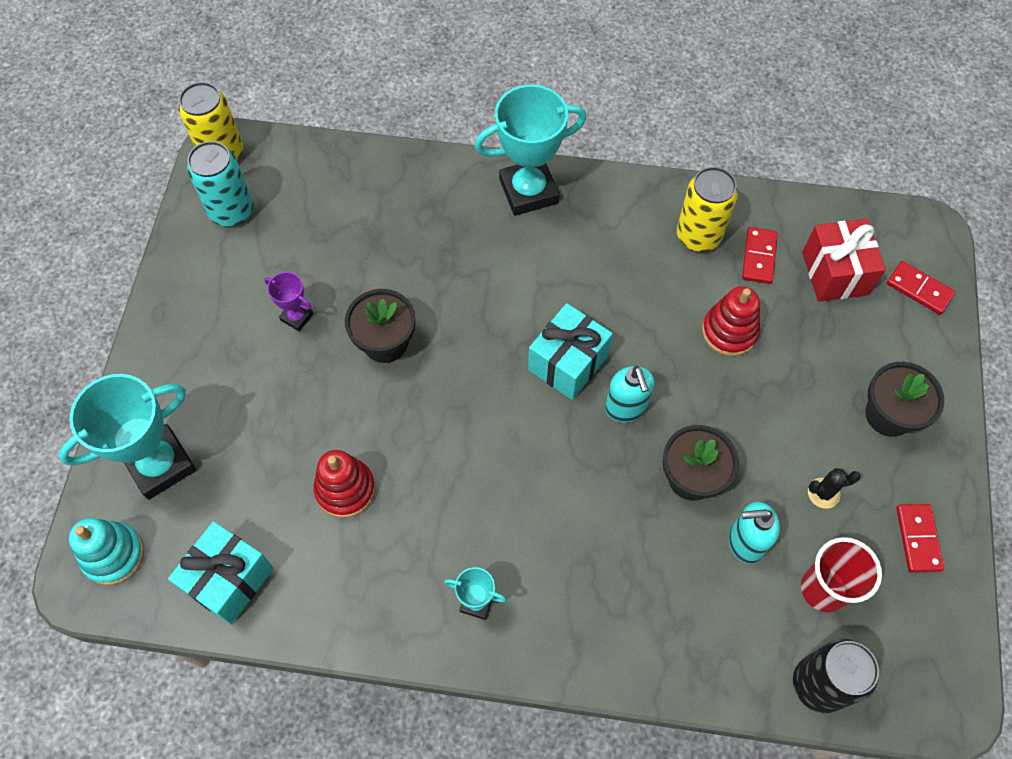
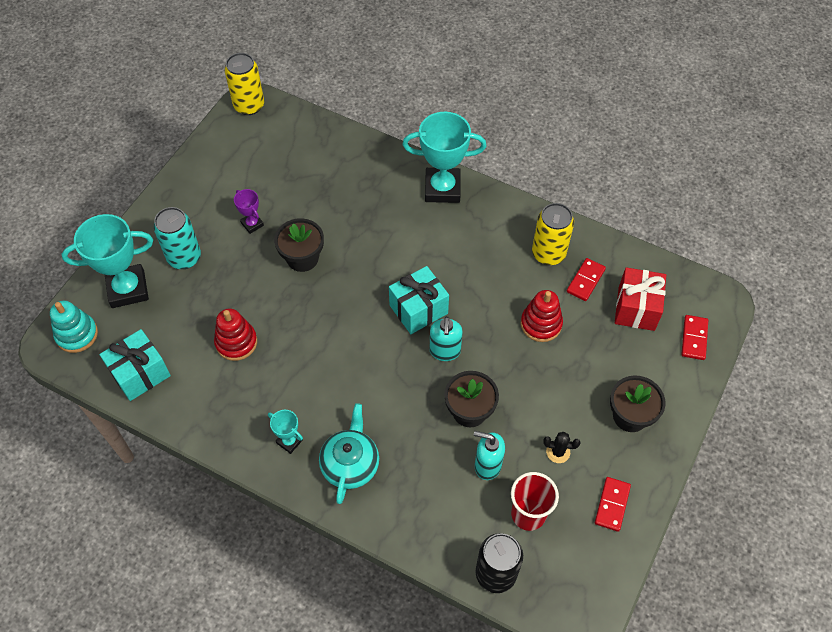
camera: 20 degrees right, 5 degrees down
(231, 211) = (239, 144): turquoise can -> turquoise can (184, 257)
(570, 605) = (350, 464): none -> turquoise teapot
(919, 289) = (694, 338): red domino -> red domino turned 45 degrees clockwise

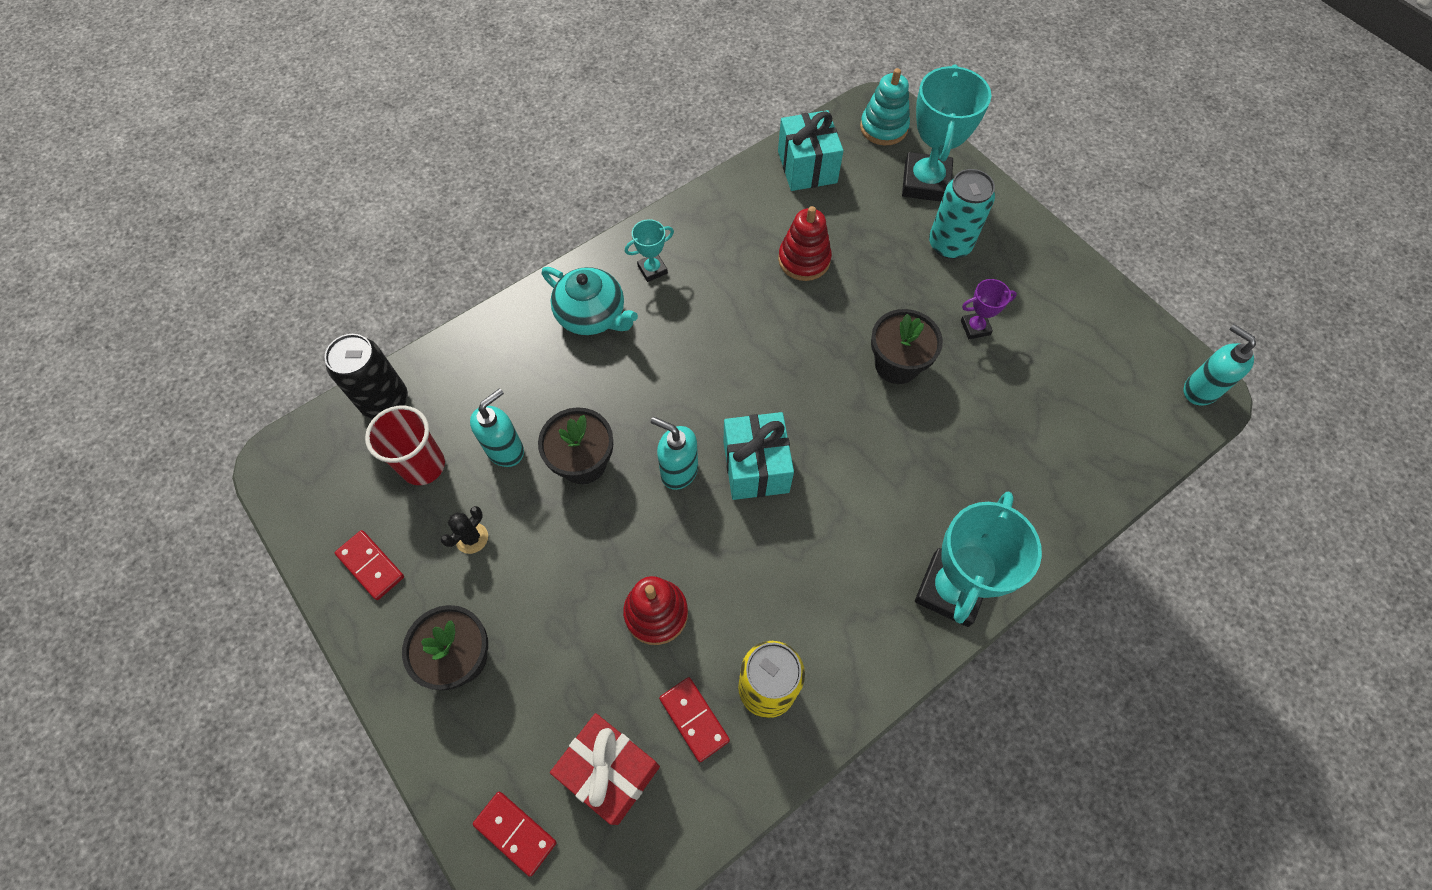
camera: 115 degrees right, 5 degrees up
(249, 105) = (1199, 390): yellow can -> turquoise soap dispenser

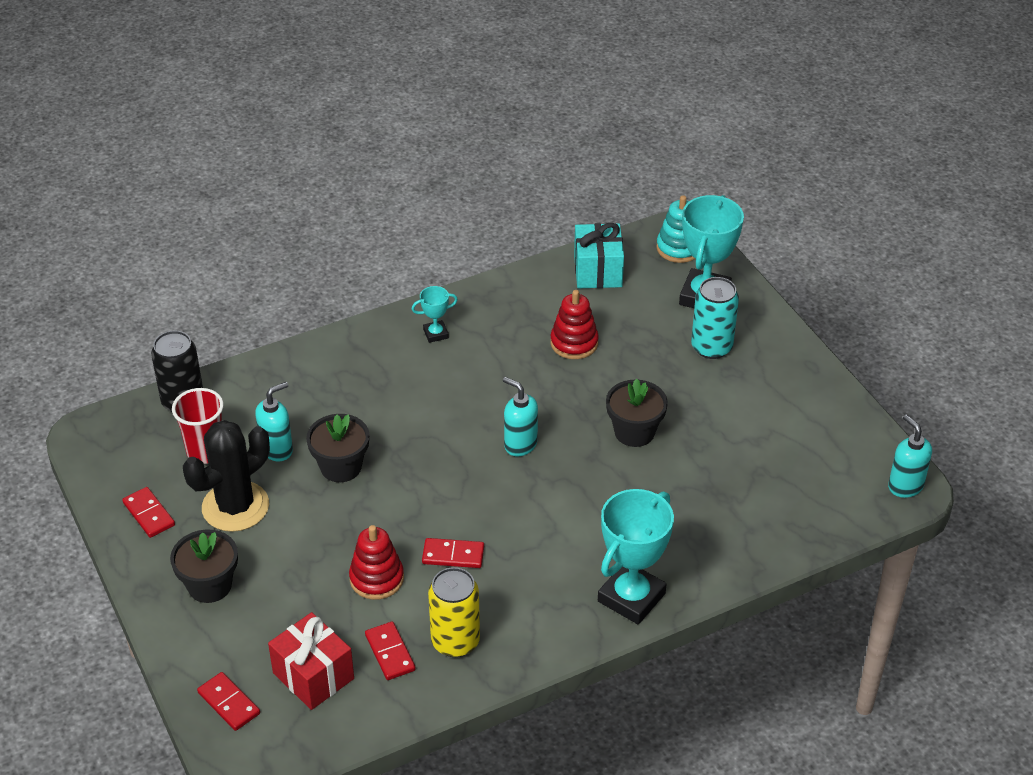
camera: 10 degrees right, 20 degrees down
(471, 538) = (235, 507): black cactus -> black cactus, size x2.38
(592, 315) = (374, 361): turquoise teapot -> none
(678, 471) = (421, 484): turquoise soap dispenser -> turquoise soap dispenser (520, 444)
(737, 564) = (453, 555): none -> red domino
(756, 467) = (488, 490): turquoise gift -> none
(975, 327) = (714, 413): purple trophy -> none

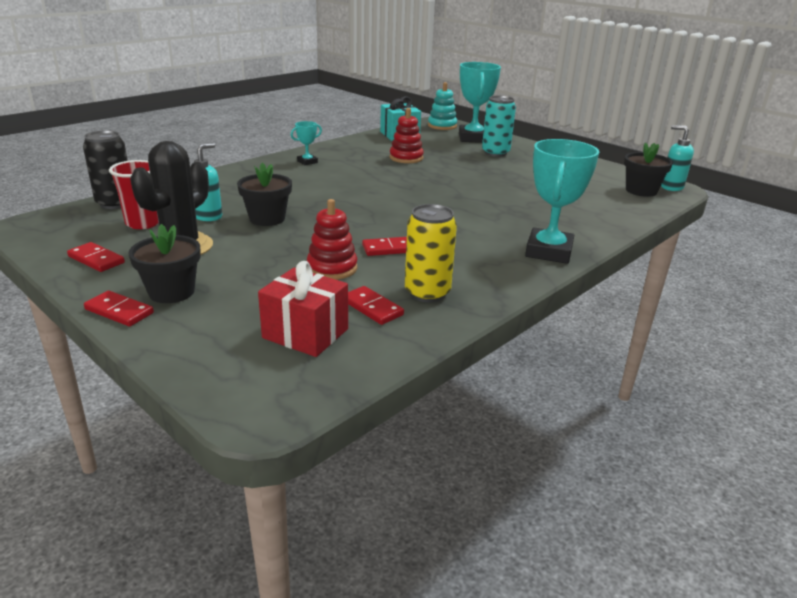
camera: 20 degrees left, 15 degrees down
(228, 703) = (222, 367): red domino -> red domino (119, 311)
(520, 444) = (402, 196): turquoise soap dispenser -> none
(634, 432) = (478, 184): black flower pot -> black flower pot (641, 191)

